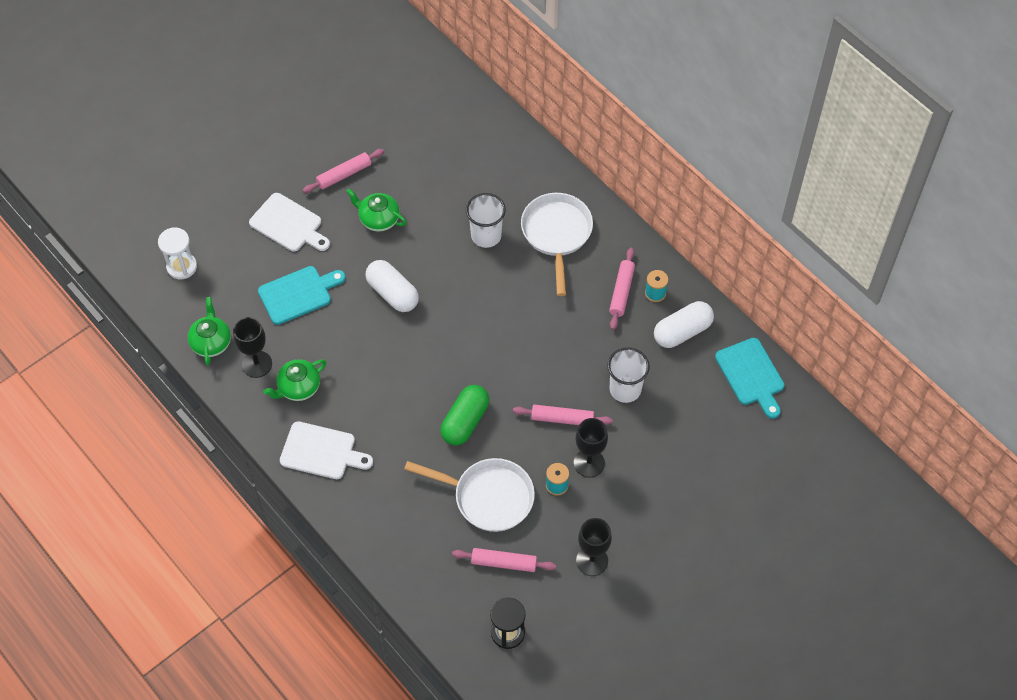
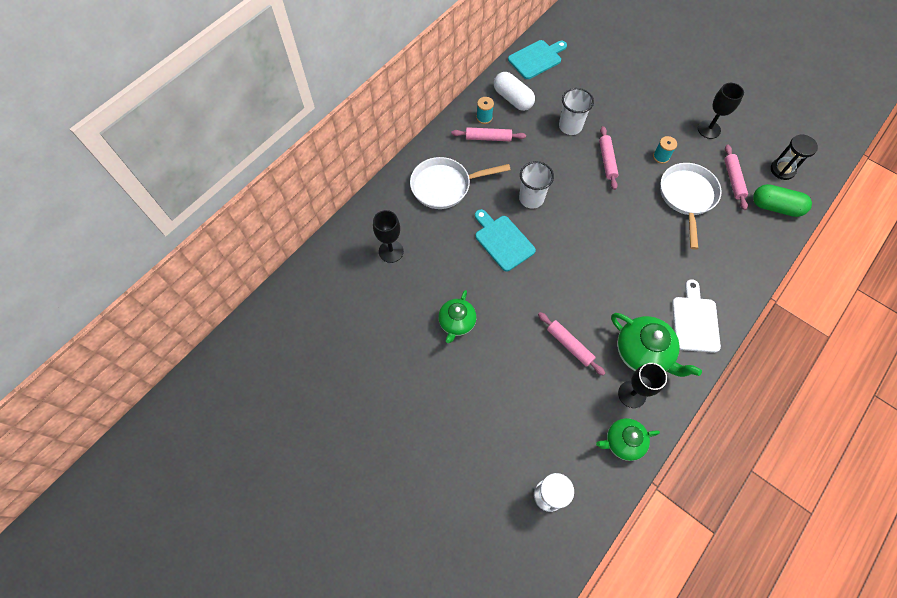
camera: 100 degrees left, 5 degrees up
(289, 224) = (478, 401): white cutting board -> none
(298, 294) = (550, 375): turquoise cutting board -> turquoise cutting board (502, 241)
(298, 387) = (643, 353): green teapot -> green teapot, size x1.52
(344, 174) = (413, 363): pink rolling pin -> pink rolling pin (569, 345)
(392, 293) = (530, 296): white capsule -> none
(465, 421) = (631, 222): green capsule -> green capsule (775, 207)
(486, 235) = (456, 235): white cup -> white cup (531, 198)
(589, 463) = (636, 140): black goblet -> black goblet (391, 251)

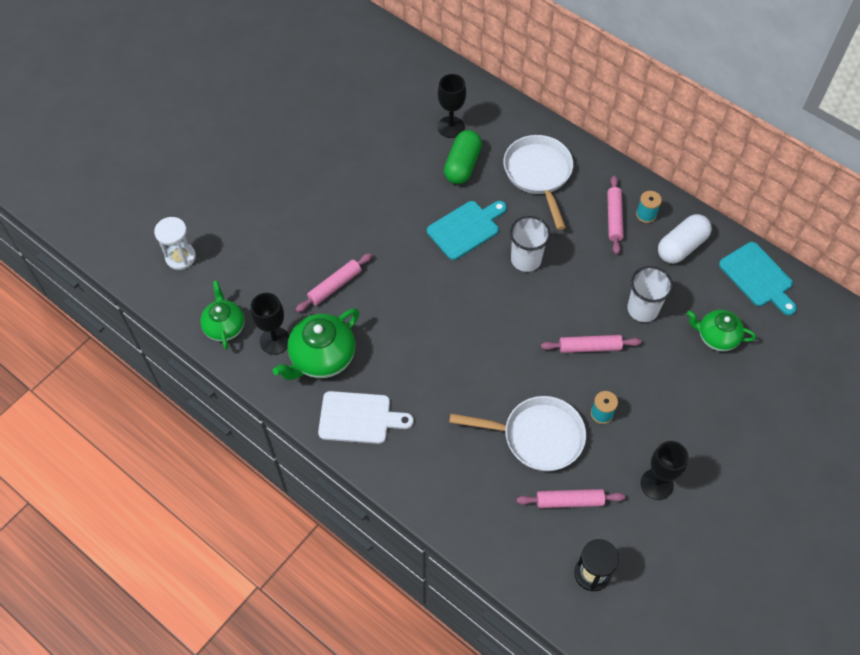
camera: 90 degrees right, 5 degrees down
(456, 323) = (365, 184): green teapot -> green teapot (716, 337)
(775, 207) = (527, 550): green capsule -> green capsule (462, 165)

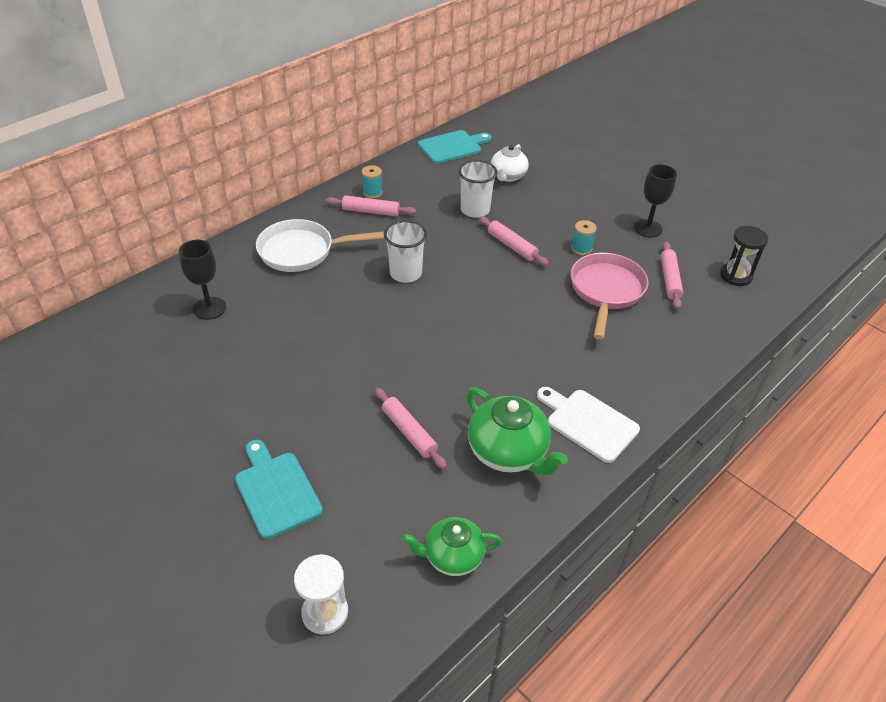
camera: 85 degrees left, 15 degrees down
(275, 341) = (480, 499): black goblet -> none
(359, 418) = (588, 423): white cutting board -> white cutting board turned 60 degrees counterclockwise
(462, 165) = (268, 305): green capsule -> none
(466, 228) = (355, 312): turquoise cutting board -> turquoise cutting board (276, 490)
(537, 436) = (606, 291): white pan -> pink pan
(589, 347) = (512, 246): pink rolling pin -> pink rolling pin turned 45 degrees counterclockwise
(681, 246) = (412, 179): white capsule -> none
(716, 337) = (508, 176): green teapot -> white teapot

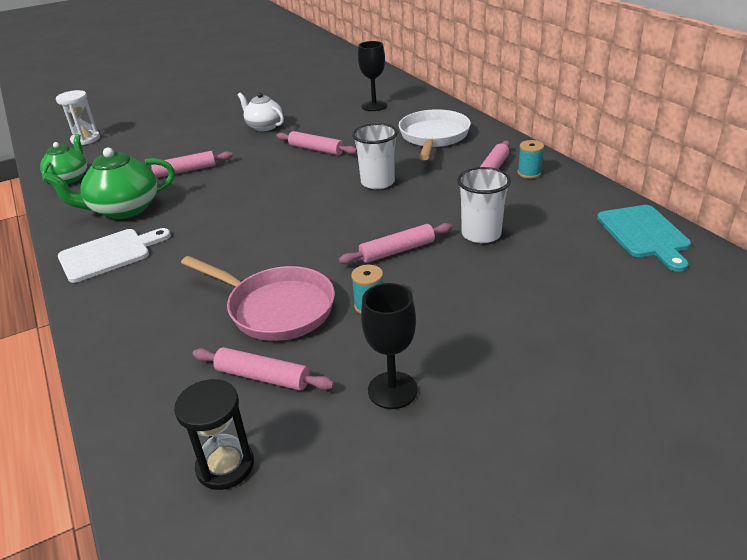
camera: 110 degrees right, 10 degrees down
(276, 490) = (183, 127): turquoise cutting board -> none
(339, 331) = (316, 149): none -> pink rolling pin
(508, 176) = (563, 271): white teapot -> white teapot (264, 126)

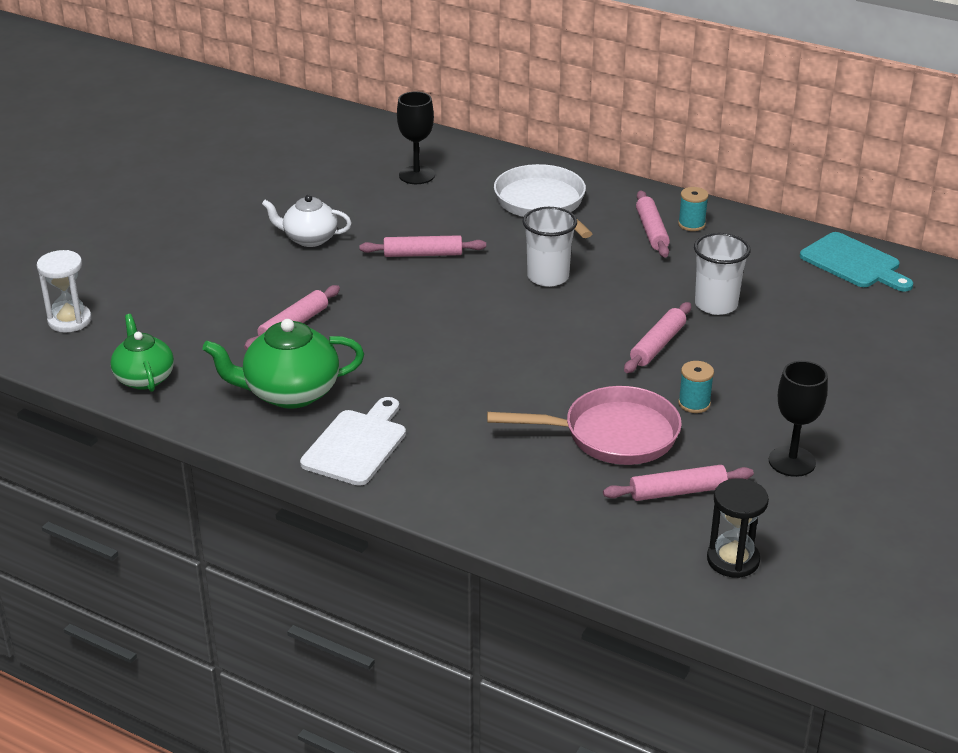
camera: 35 degrees left, 0 degrees up
(124, 209) = (290, 393): green teapot -> green teapot turned 45 degrees clockwise

